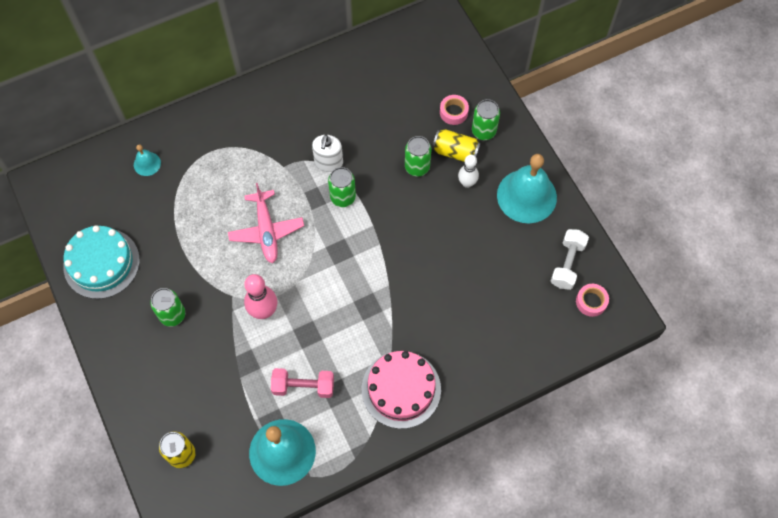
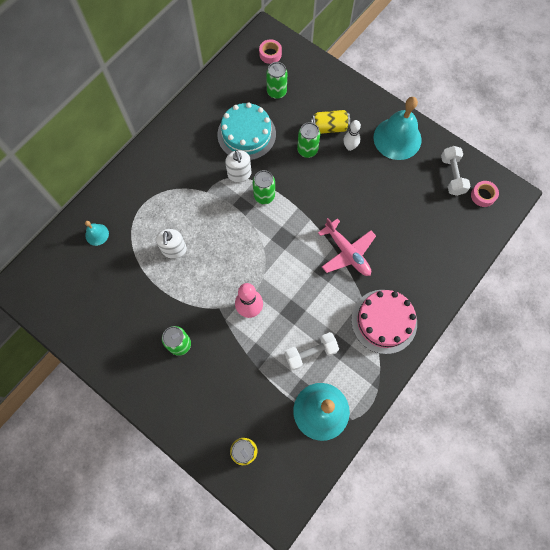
camera: 25 degrees left, 5 degrees up
(101, 263) = (100, 329): turquoise cake -> turquoise cake (246, 134)
(217, 214) = (174, 249): none -> white soap dispenser
(266, 231) = (219, 246): pink plane -> pink plane (347, 252)
(303, 386) = (311, 353): pink dumbbell -> white dumbbell
(453, 112) = (312, 99): pink tape -> pink tape (270, 54)
(483, 131) = (341, 104): green can -> green can (276, 92)

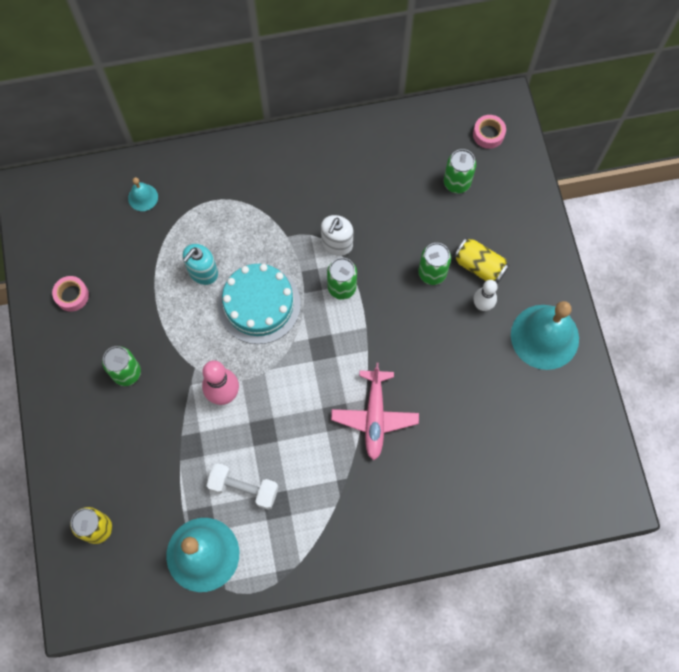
camera: 40 degrees right, 0 degrees up
(174, 249) = (203, 272): white soap dispenser -> turquoise soap dispenser
(246, 134) = (382, 206): turquoise cake -> turquoise cake (259, 304)
(384, 321) = (347, 519): pink cake -> none
(452, 175) = (568, 426): white dumbbell -> none
(483, 195) = (583, 476): pink tape -> pink tape (72, 295)

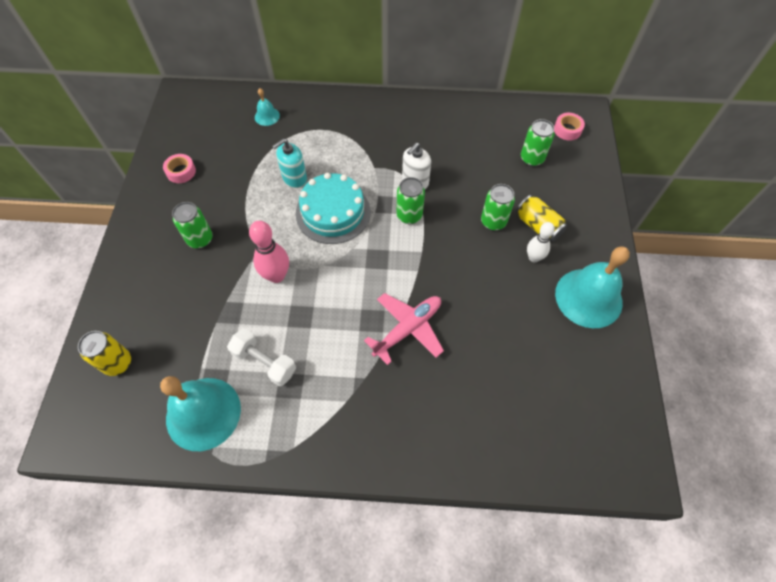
camera: 15 degrees right, 10 degrees down
(374, 417) = (408, 329): pink plane -> pink plane turned 150 degrees counterclockwise

